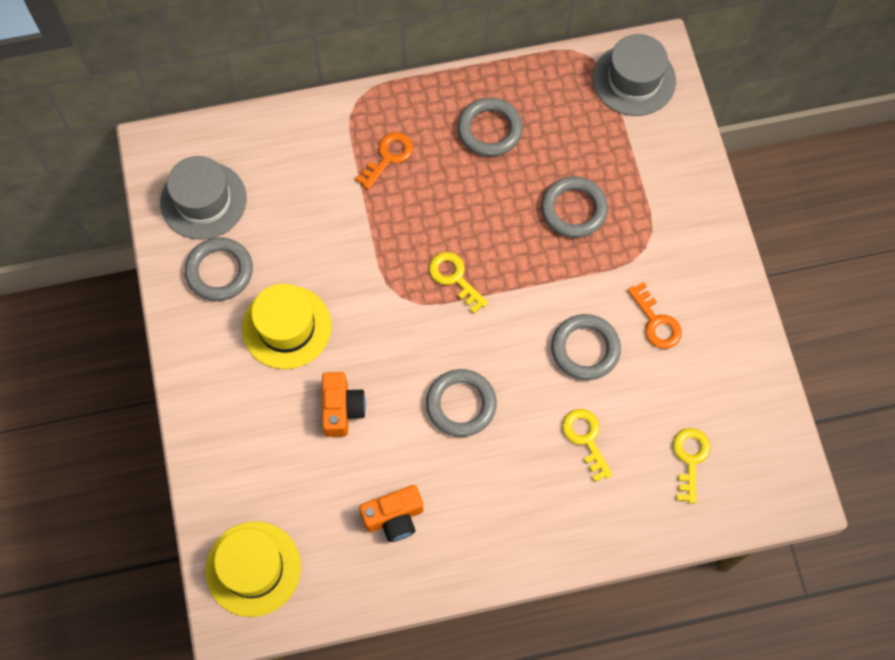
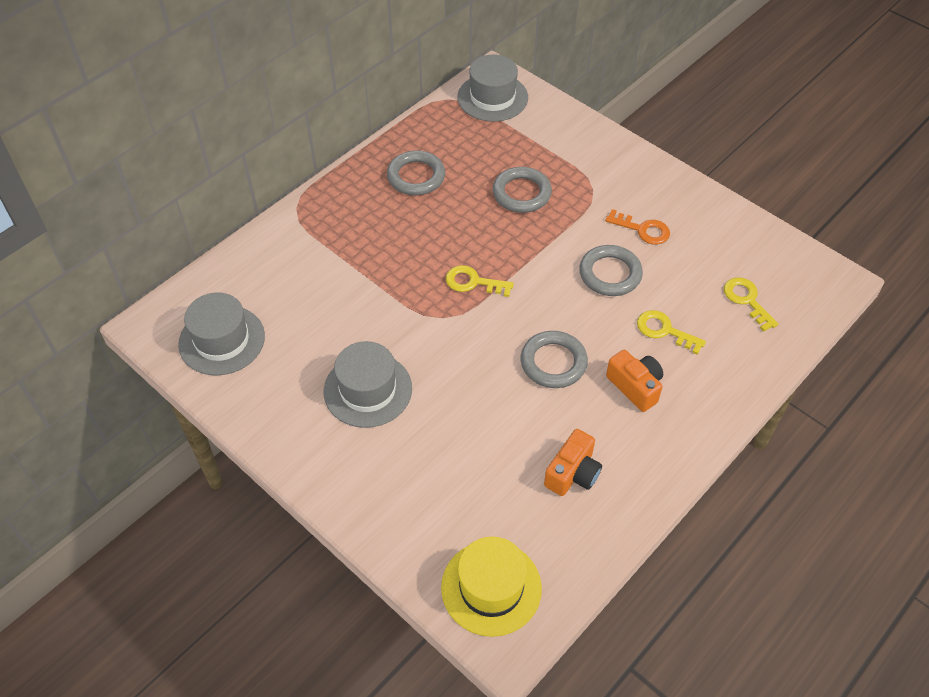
camera: 35 degrees left, 15 degrees down
(219, 271) = (277, 382): grey ring -> none
(286, 327) = (368, 390): yellow hat -> grey hat
(342, 409) = (463, 421): orange camera -> orange camera (635, 387)
(388, 157) = (353, 232): orange key -> none

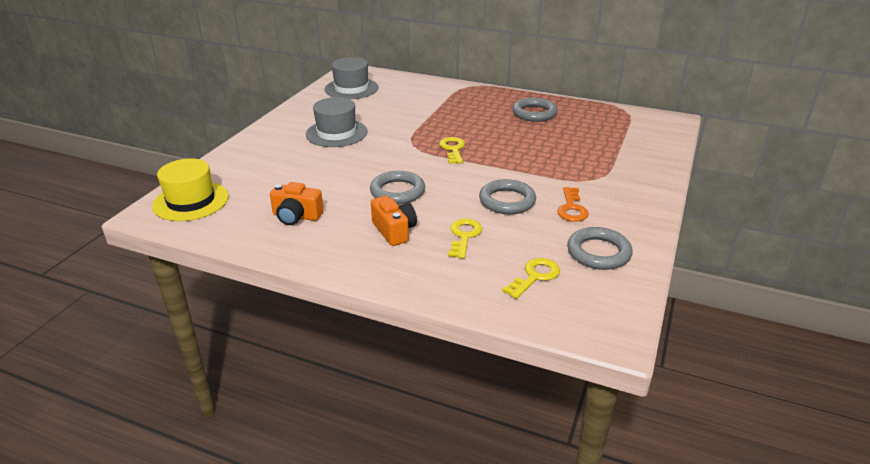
camera: 70 degrees right, 20 degrees down
(492, 97) = (647, 124): grey hat -> none
(521, 193) = (558, 151): grey ring -> grey ring (598, 252)
(635, 387) = (394, 231): orange camera -> orange camera turned 60 degrees counterclockwise

